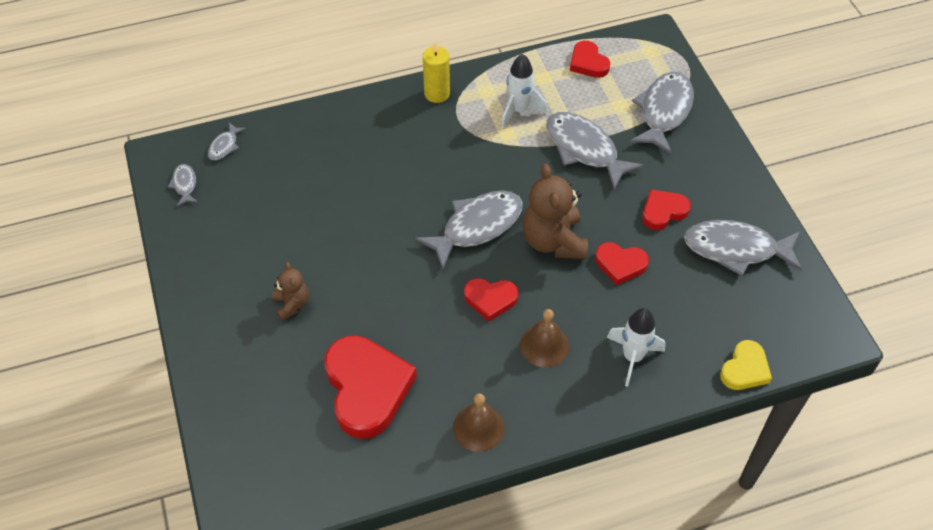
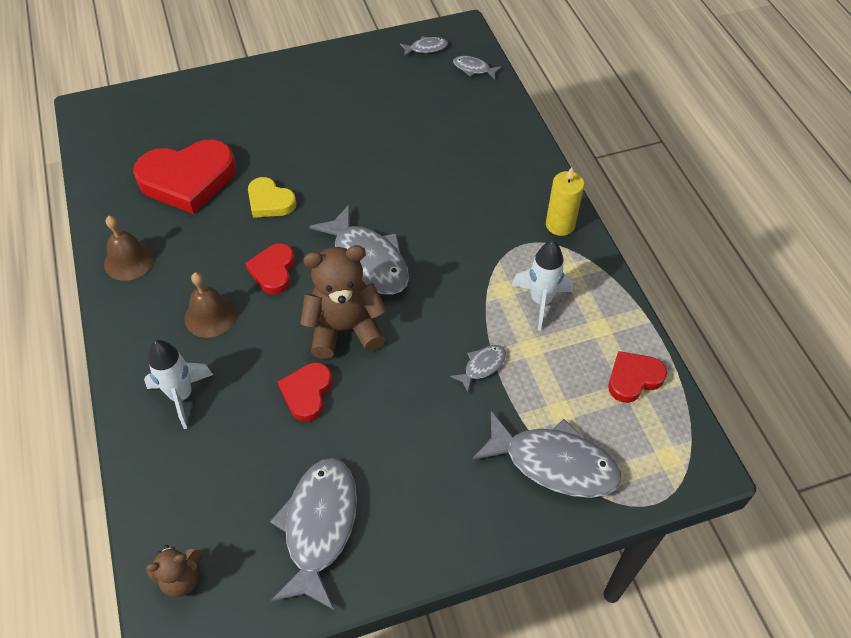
camera: 90 degrees right, 0 degrees up
(292, 304) = (286, 126): brown teddy bear -> brown teddy bear (181, 578)
(584, 149) = (482, 366): grey fish -> grey fish, size x0.46
(663, 211) = (383, 446): red heart -> none
(745, 369) = (144, 513): yellow heart -> yellow heart (270, 201)

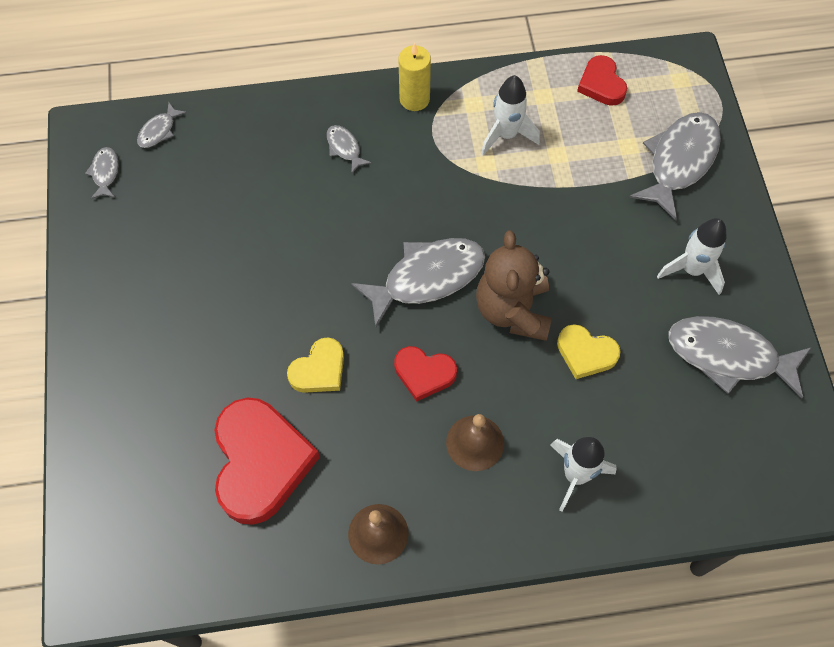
camera: 80 degrees left, 10 degrees up
(181, 578) = (773, 479): brown teddy bear -> none
(307, 393) = (586, 353): red heart -> yellow heart
(417, 484) = (692, 270): none -> white rocket
(482, 366) = (573, 197): grey fish -> grey fish (344, 148)

